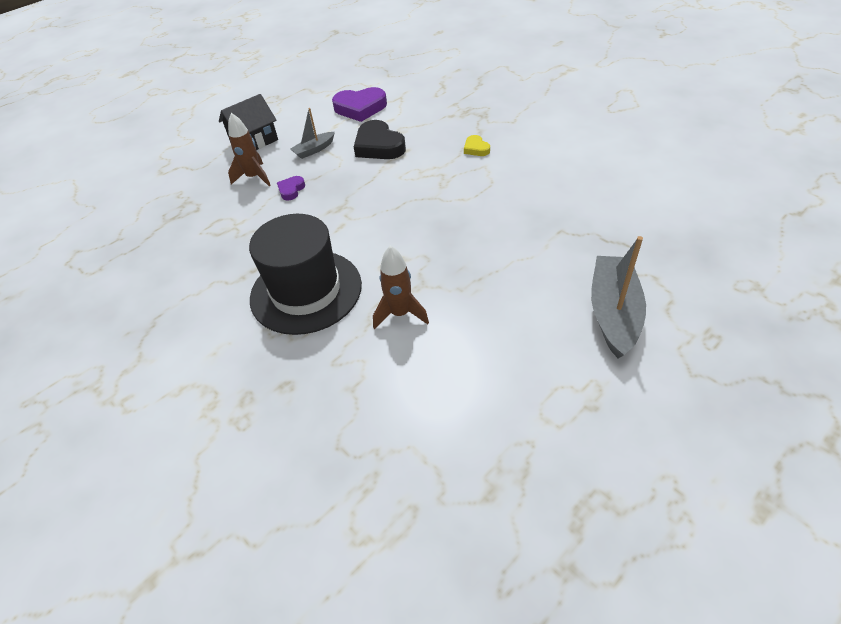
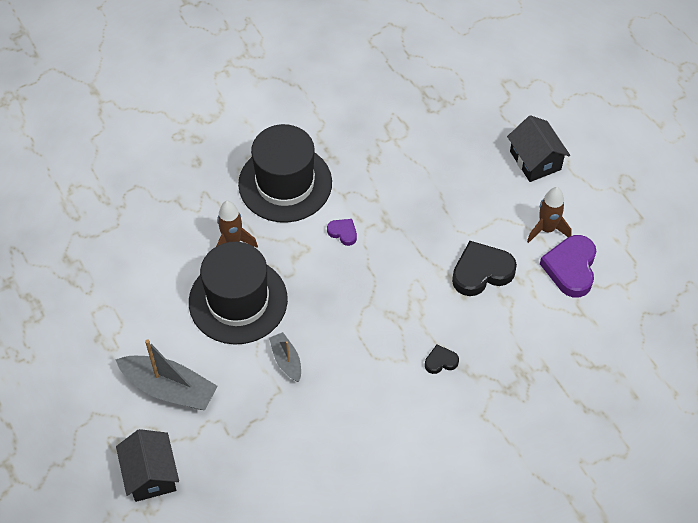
camera: 100 degrees right, 10 degrees up
(254, 177) = (464, 157): brown rocket -> brown rocket (546, 229)
(291, 190) = (431, 185): purple heart -> purple heart (343, 233)
(314, 150) = (496, 212): grey boat -> grey boat (286, 360)
(475, 288) = (238, 301): none -> black hat
(476, 148) = (440, 361): yellow heart -> black heart
(719, 297) = (151, 474): none -> black house

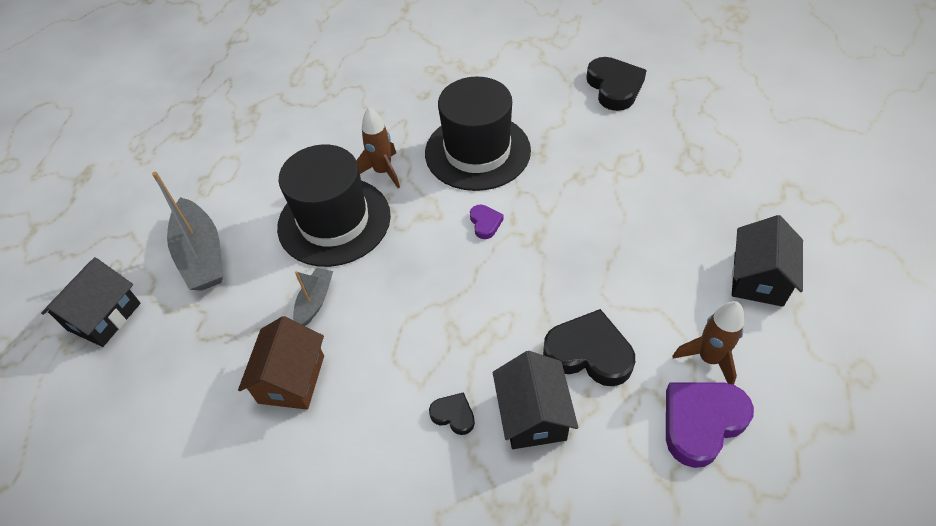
camera: 45 degrees right, 5 degrees down
(325, 414) = (291, 379): none -> brown house
(333, 70) = (614, 87): none -> black heart
(483, 329) = (533, 415): none -> black house

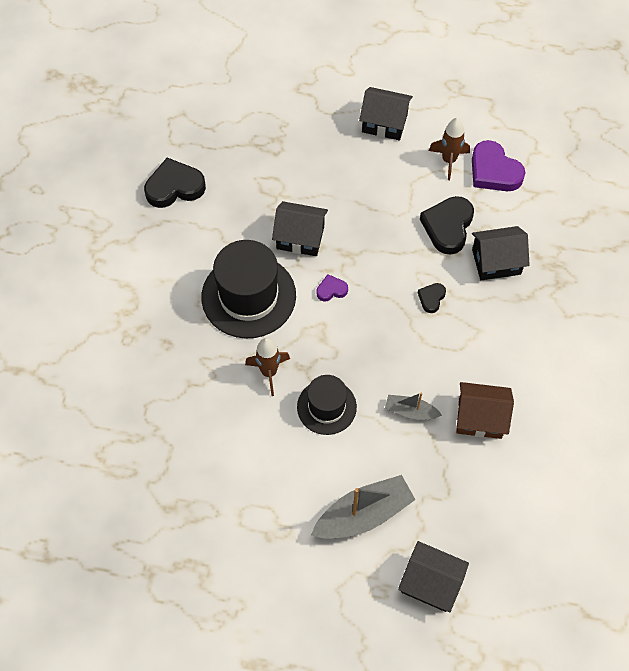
camera: 95 degrees left, 10 degrees up
(334, 221) = (326, 407): black hat -> black hat, size x0.60
(453, 415) = (500, 309): black heart -> black heart (431, 298)
(557, 193) = (300, 237): none -> black house

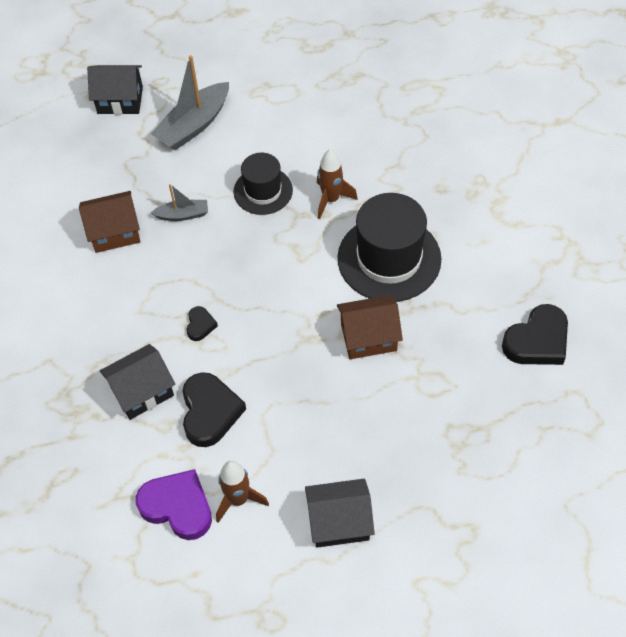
camera: 160 degrees right, 5 degrees down
(300, 237) = (368, 337): black house -> brown house
(331, 290) = (308, 295): purple heart -> none

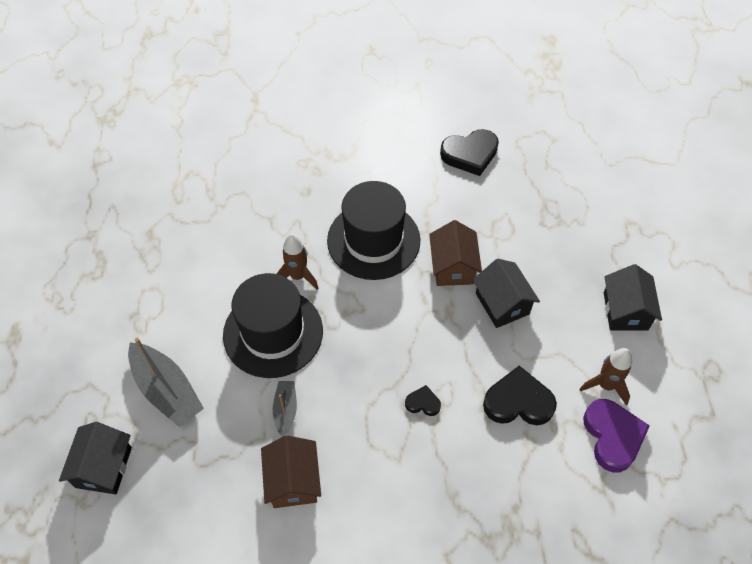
camera: 85 degrees left, 0 degrees up
(142, 391) = (491, 462): black house -> black house (502, 304)
(177, 506) = (612, 436): purple heart -> purple heart turned 135 degrees clockwise
(263, 191) = (273, 333): black hat -> black hat, size x1.67
(537, 341) = (470, 154): black heart -> black heart turned 105 degrees clockwise

